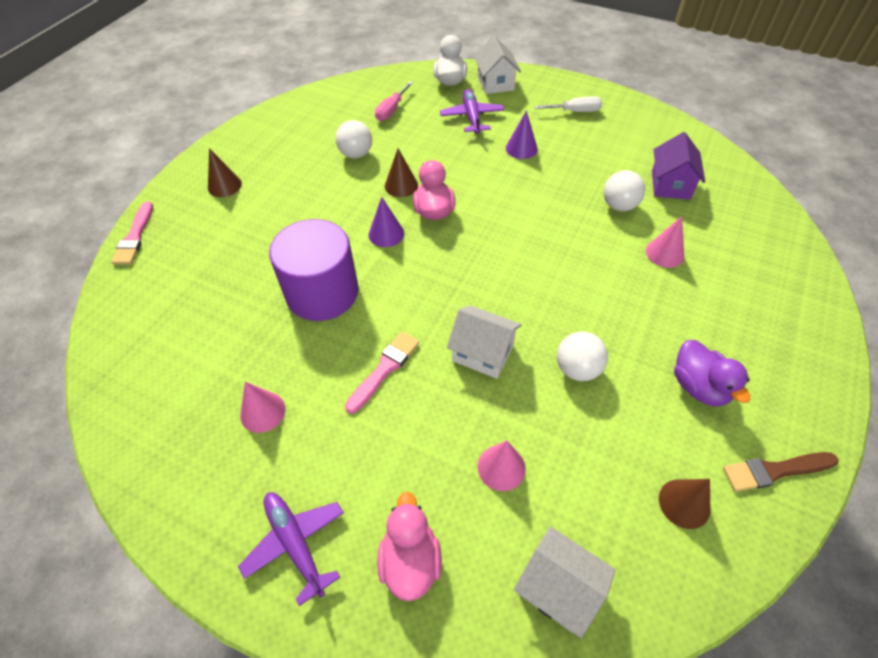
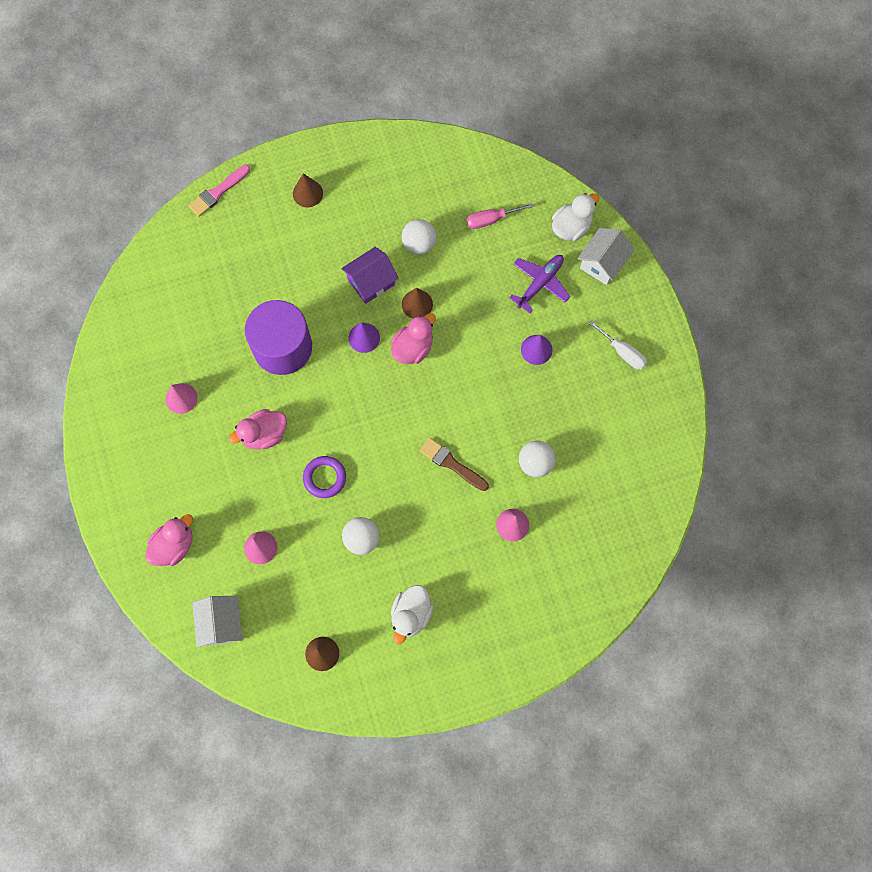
camera: 45 degrees right, 20 degrees up
(295, 543) = (134, 486): purple plane -> none
(384, 369) = (264, 434): pink brush -> pink duck
(483, 353) = (324, 478): white house -> purple ring
(670, 185) = (594, 482): purple house -> purple house (371, 282)
(699, 386) = (411, 615): purple duck -> white duck
(774, 471) = (385, 688): brown brush -> brown brush (451, 464)

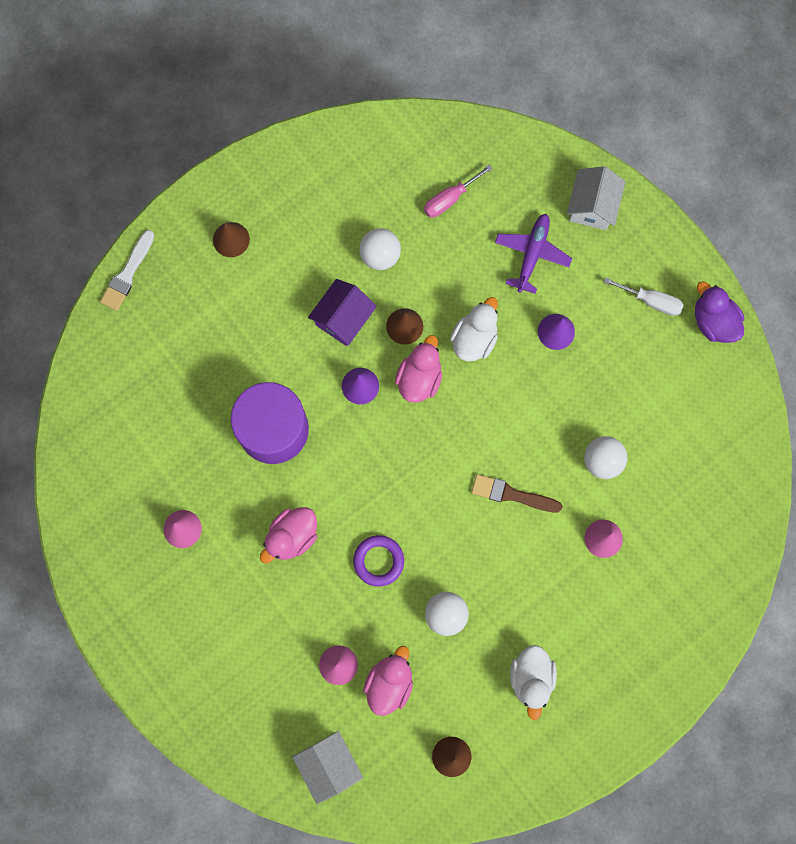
camera: 20 degrees left, 5 degrees up
(174, 545) = (241, 698): pink duck -> pink duck (389, 683)
(218, 192) = (127, 274): pink brush -> white brush
(571, 227) = (542, 176): white duck -> white duck (474, 338)
(668, 385) = (713, 321): none -> purple duck

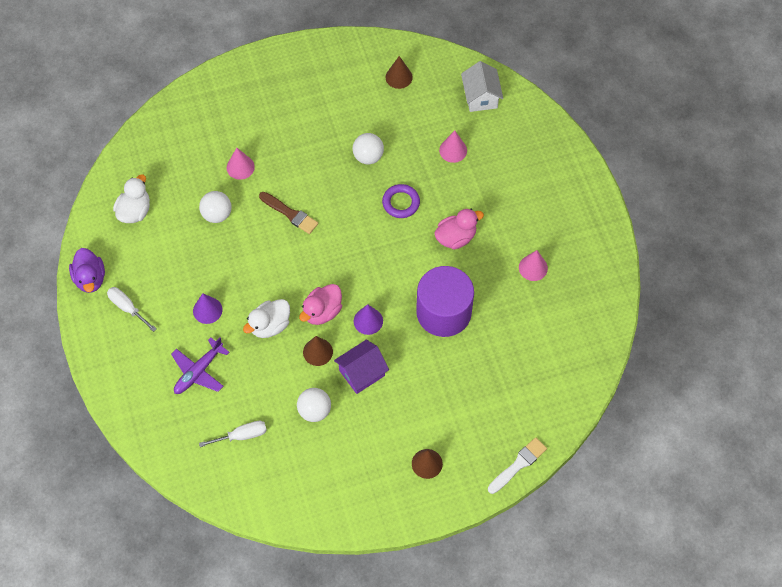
camera: 160 degrees left, 15 degrees down
(389, 683) = (422, 129): pink duck -> none
(450, 199) = (242, 435): pink screwdriver -> white screwdriver
(531, 678) = (327, 103): white duck -> white duck (135, 211)
(592, 206) = (135, 391): white house -> none

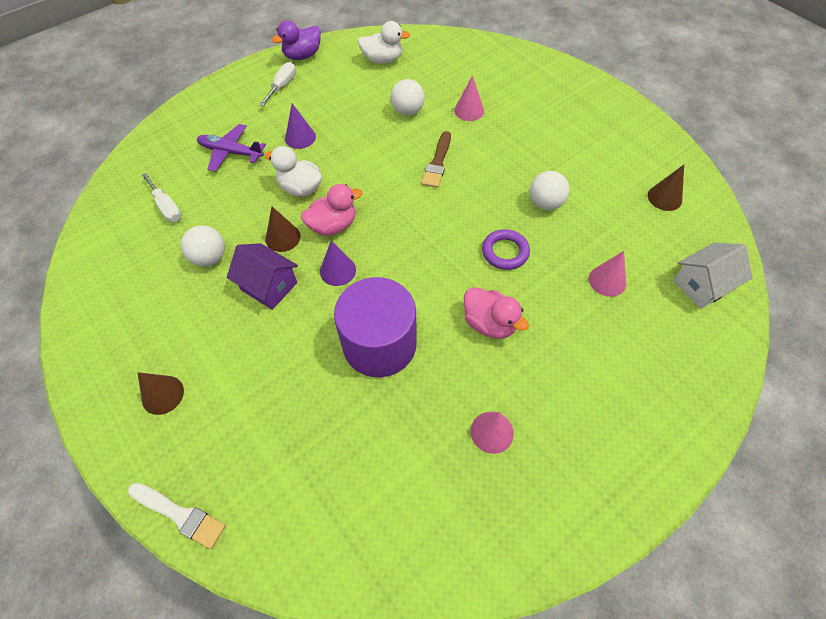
camera: 70 degrees right, 5 degrees down
(322, 312) = (333, 225): pink duck -> pink duck turned 135 degrees clockwise

